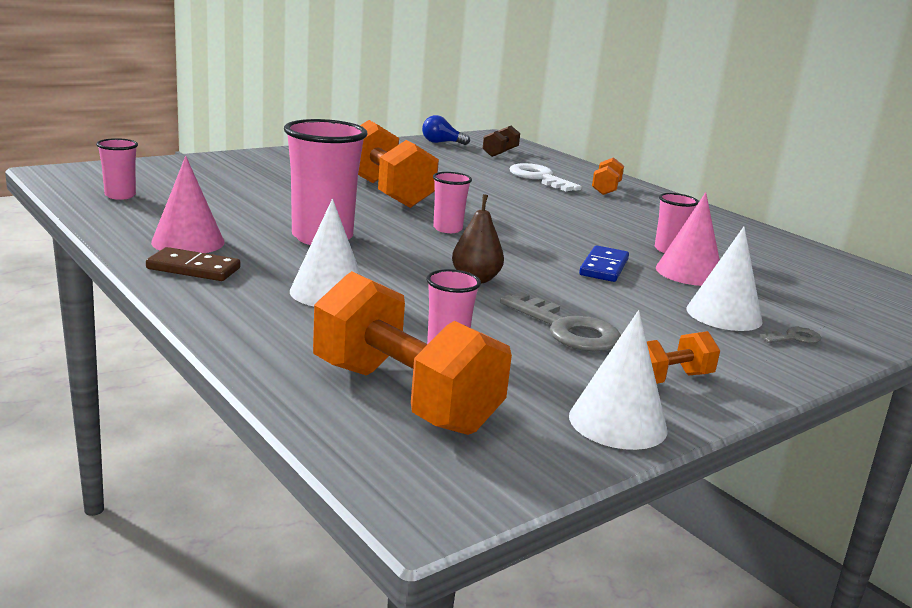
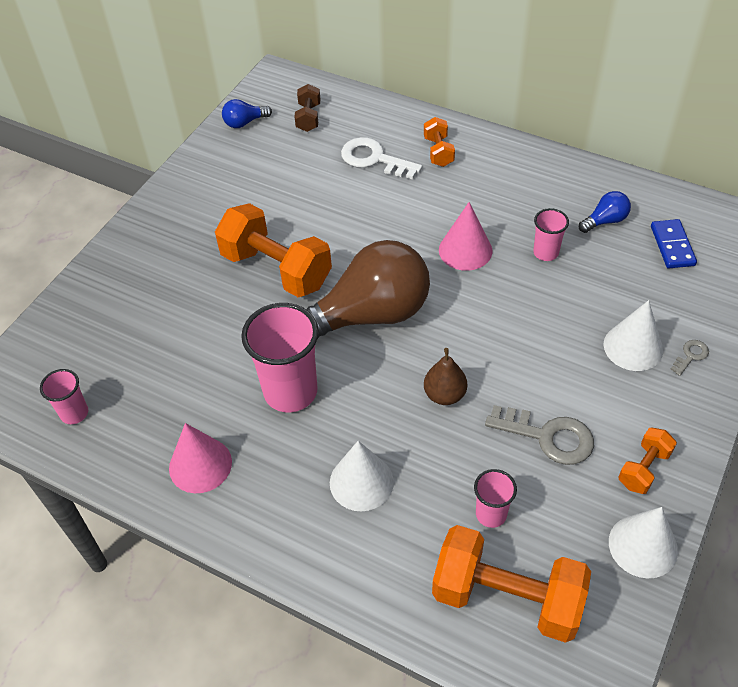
camera: 20 degrees left, 30 degrees up
(193, 268) = (241, 506): brown domino -> none
(447, 229) = (369, 315): pink cup -> brown light bulb
(604, 267) = (518, 315): blue domino -> blue domino (672, 246)
(689, 273) = (579, 287): pink cone -> pink cone (465, 250)
(753, 253) = (605, 221): none -> blue light bulb

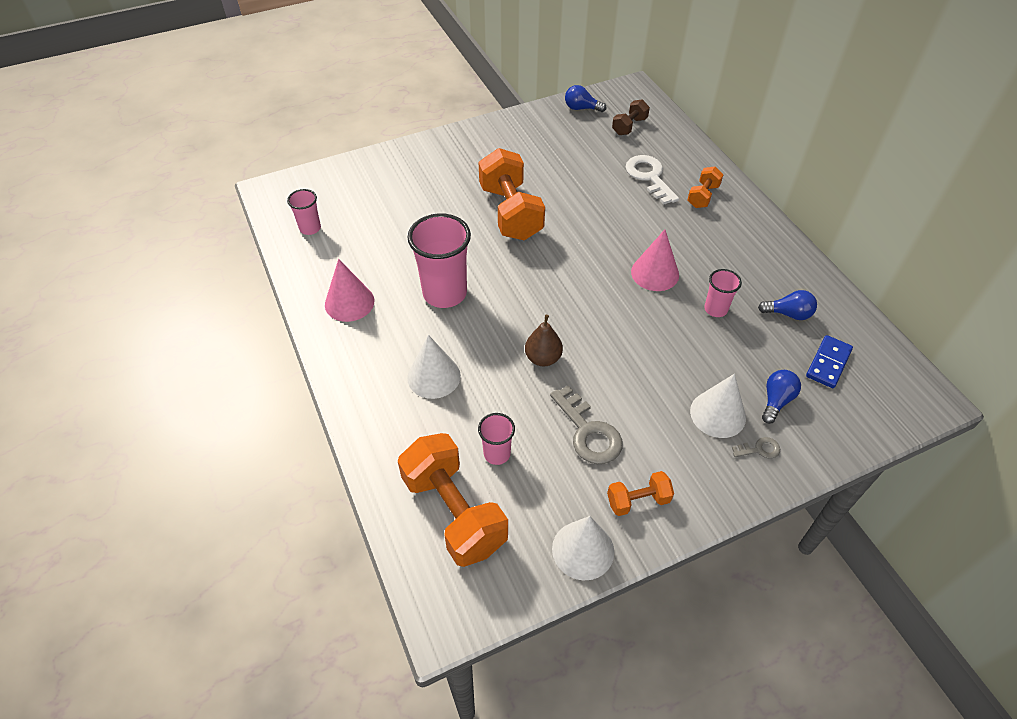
camera: 35 degrees right, 0 degrees up
(369, 315) = (543, 276): brown light bulb -> none
(664, 304) = (776, 401): none -> blue light bulb

